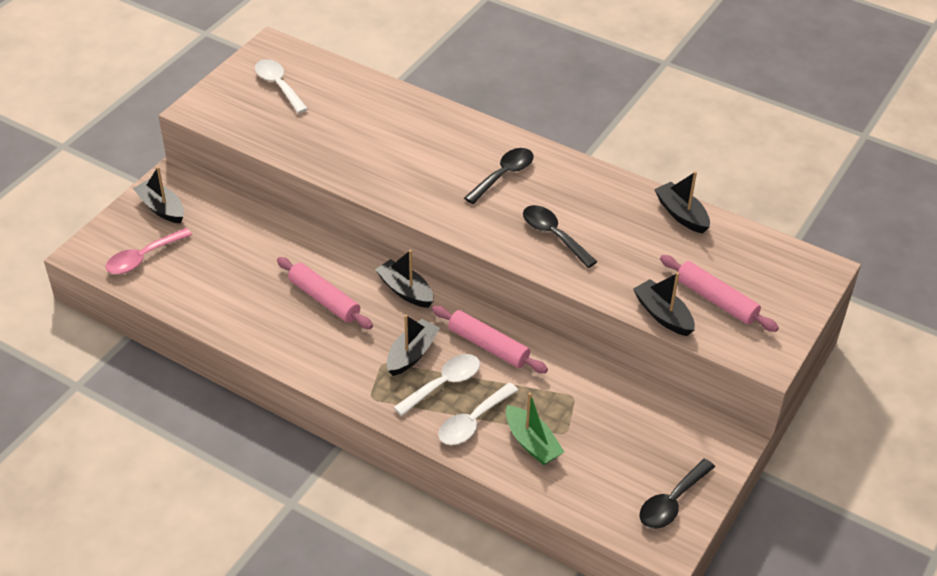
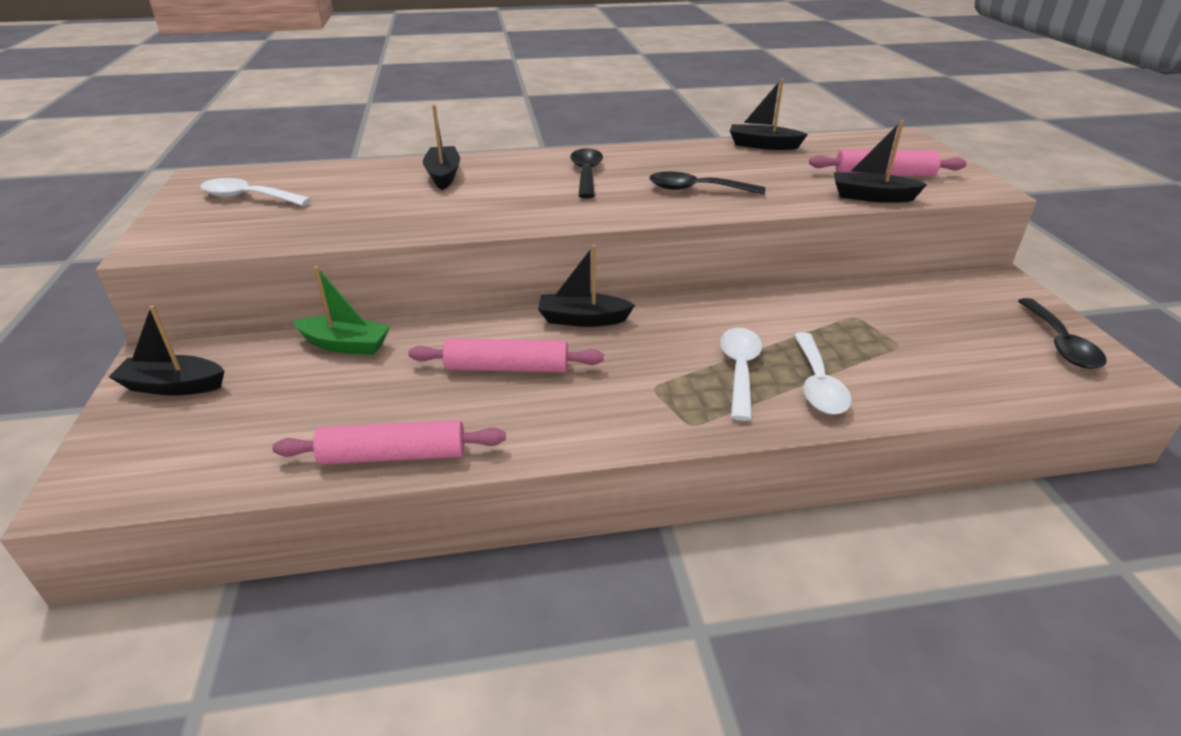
camera: 40 degrees left, 10 degrees down
(143, 257) = (197, 447): pink spoon -> none
(412, 354) = (670, 364): black boat -> black boat (443, 175)
(488, 346) = (726, 320): pink rolling pin -> pink rolling pin (393, 455)
(532, 443) = (892, 369): green boat -> green boat (345, 345)

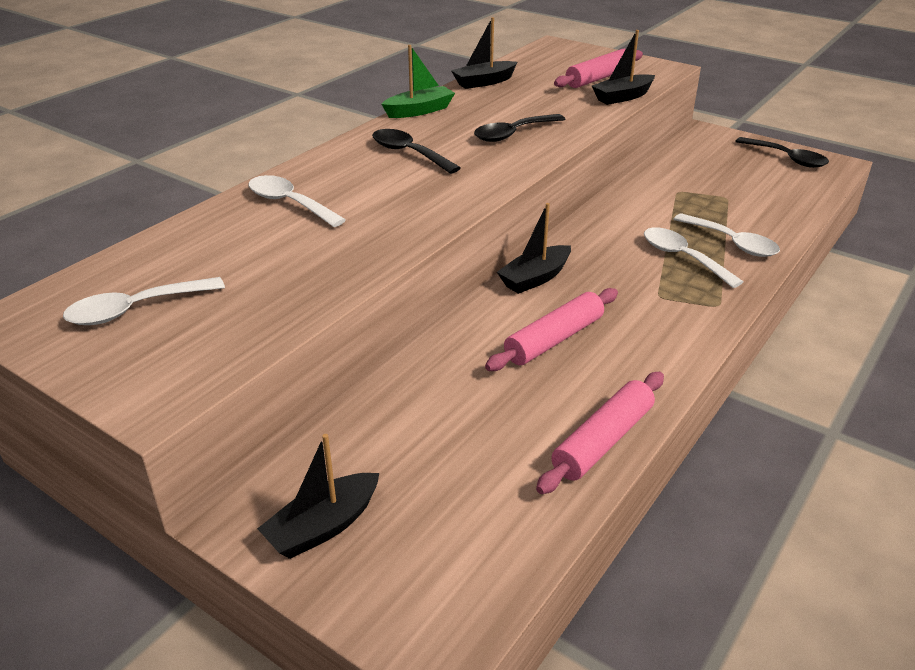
camera: 45 degrees left, 0 degrees up
(345, 345) = (402, 399): green boat -> green boat (419, 111)
(443, 175) = (290, 203): black boat -> white spoon

